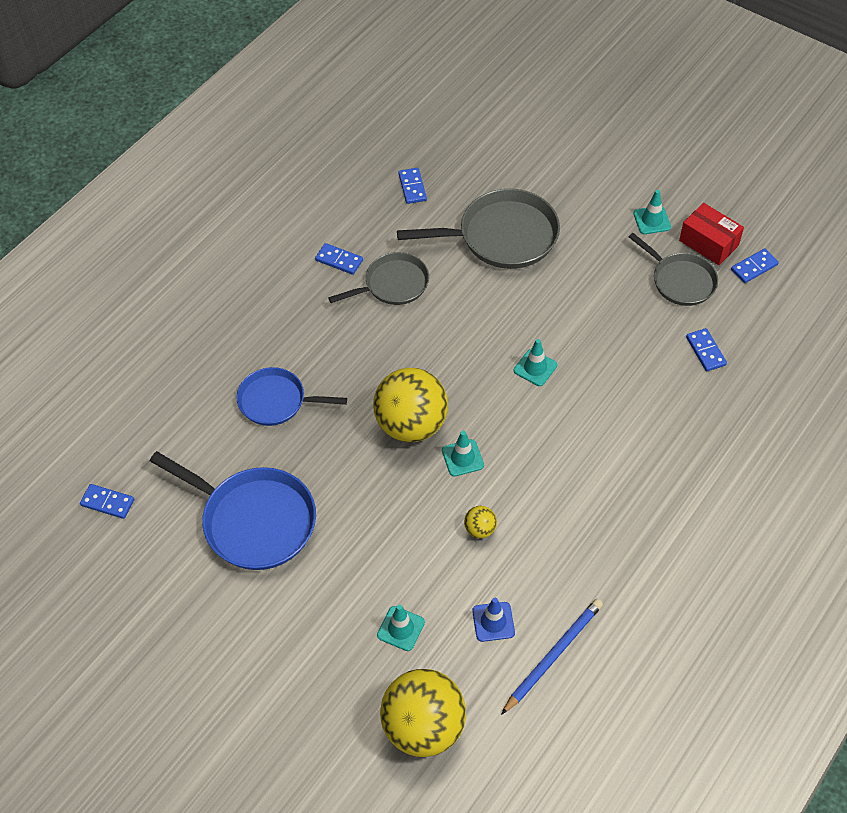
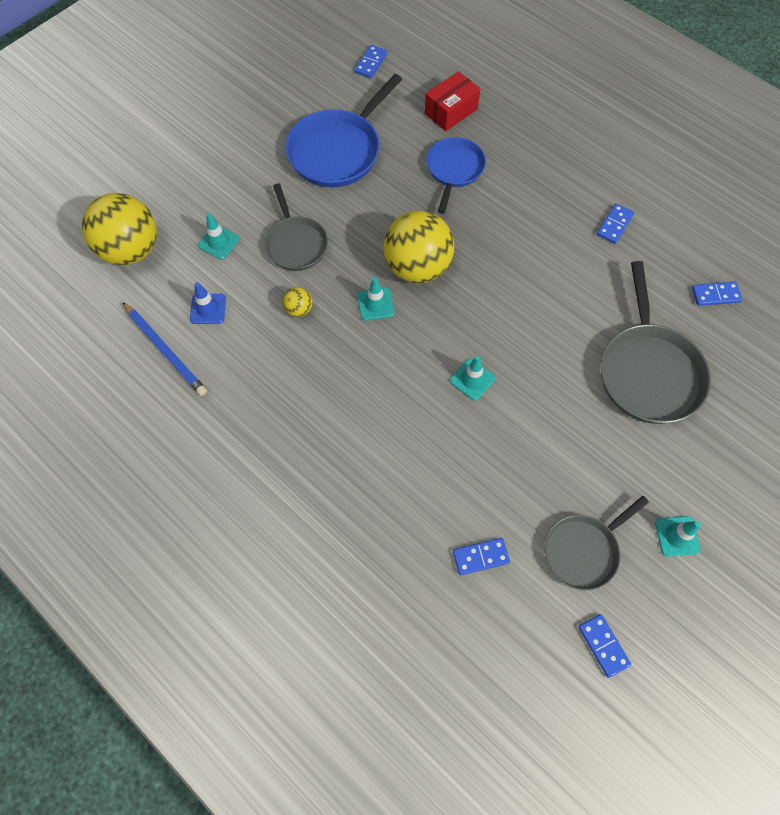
camera: 95 degrees right, 10 degrees up
(393, 284) = (583, 267): grey pan -> grey pan (296, 244)
(708, 243) = (642, 597): red box -> red box (451, 111)

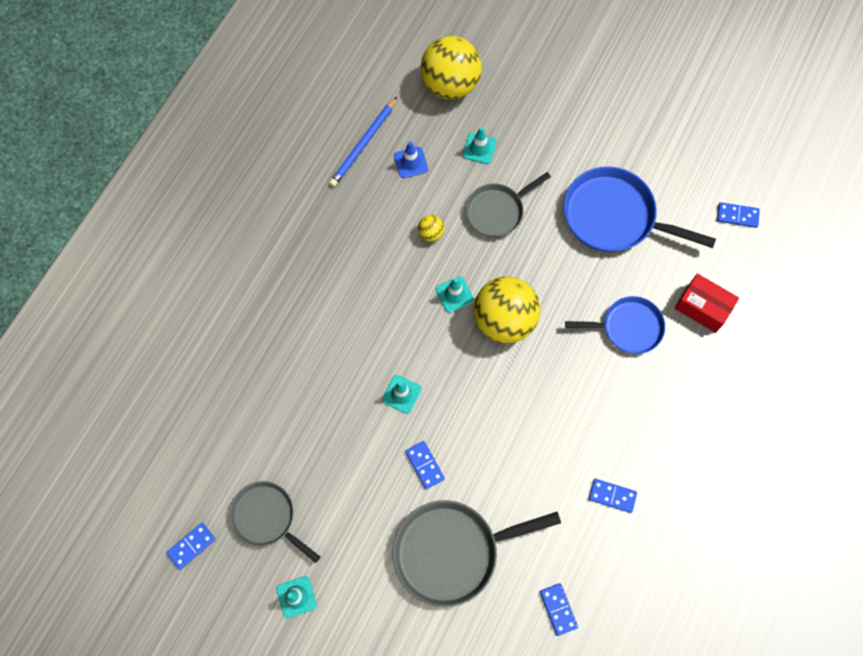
camera: 75 degrees right, 5 degrees up
(480, 557) = (243, 435): blue domino -> blue domino (424, 465)

